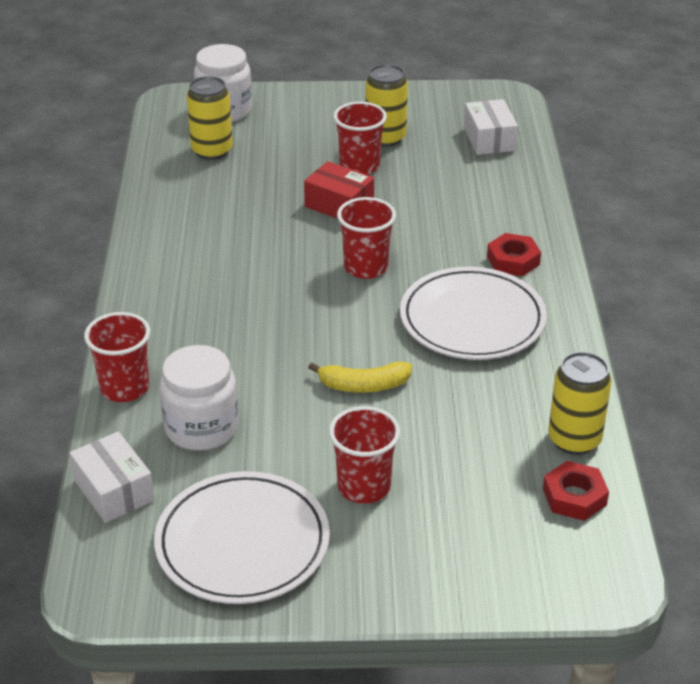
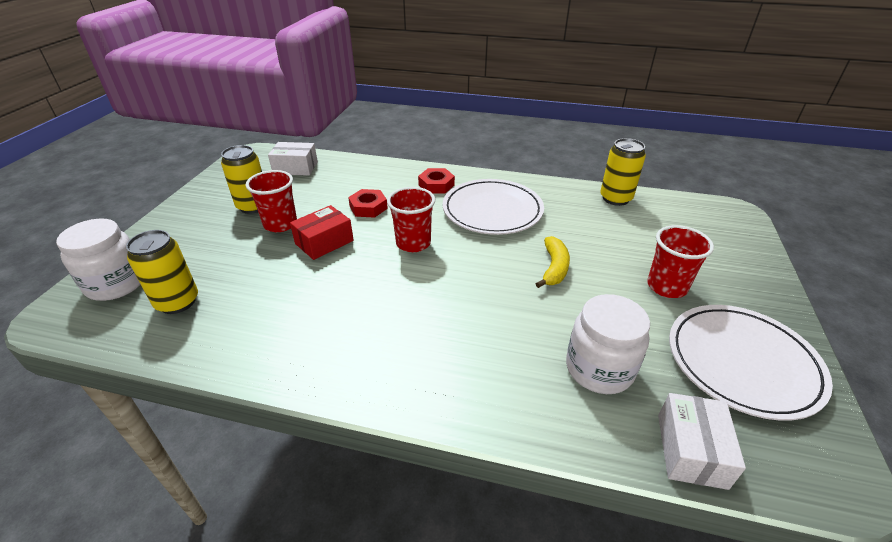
camera: 75 degrees left, 0 degrees up
(114, 490) = (691, 450): white box -> white box turned 60 degrees counterclockwise
(124, 388) = (535, 422): red cup -> none
(574, 496) = (665, 208): red nut -> red nut (368, 207)

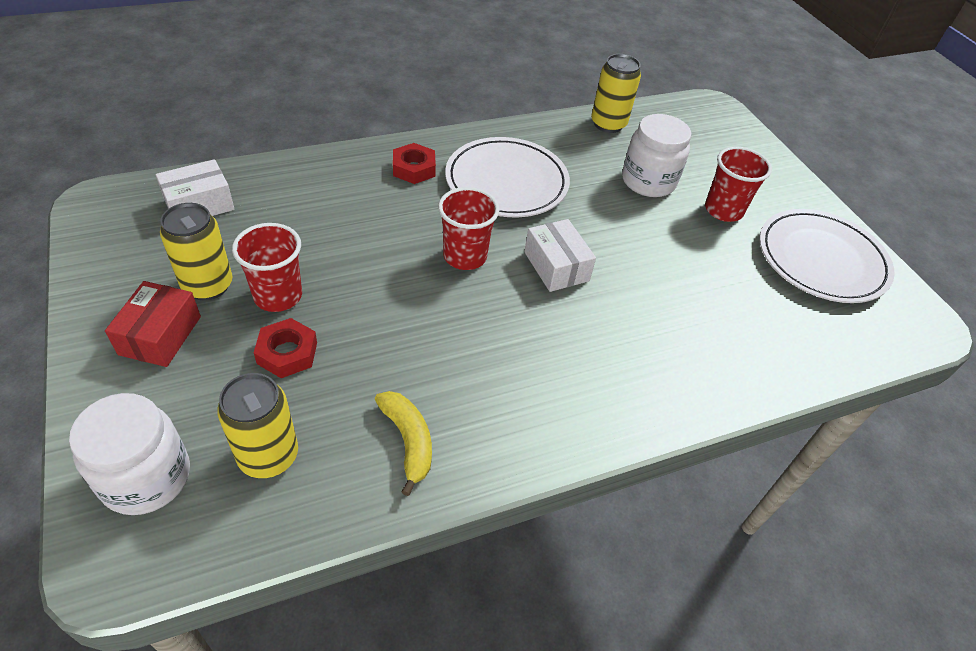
camera: 40 degrees left, 10 degrees up
(324, 242) = (363, 297): red box -> red box (160, 335)
(368, 207) = (365, 229): red nut -> red nut (287, 353)
(554, 268) = (622, 229): yellow banana -> yellow banana (408, 441)
(599, 369) = (738, 315): white jar -> white jar (648, 181)
(691, 450) = (843, 350): white box -> white box (556, 266)

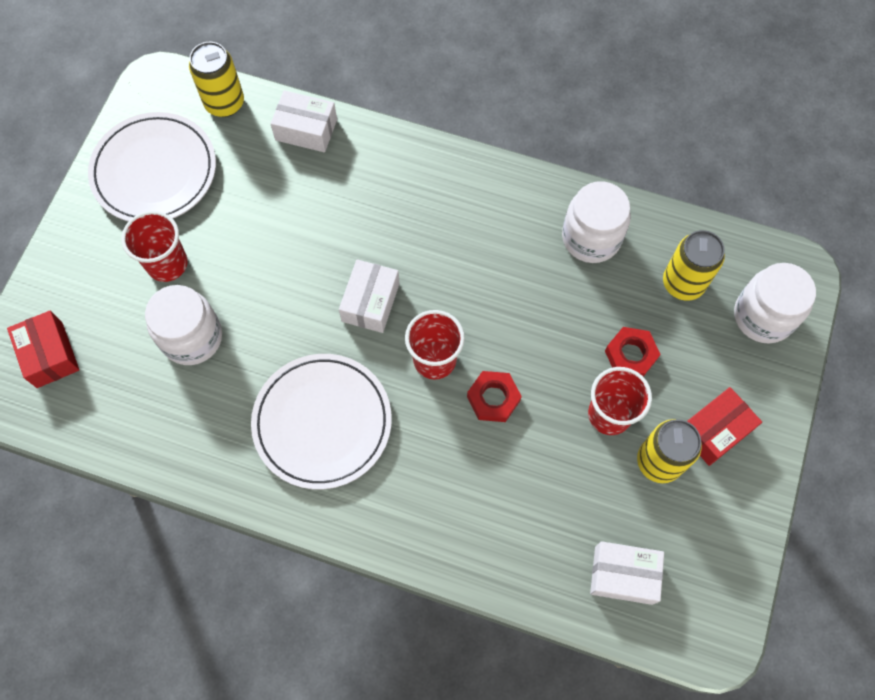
camera: 135 degrees left, 20 degrees up
(408, 441) = (591, 238): yellow banana -> white jar
(414, 168) = (393, 498): red nut -> red nut (493, 398)
(608, 124) = (139, 438): yellow can -> yellow can (224, 103)
(713, 133) = (50, 354): none -> red box
(772, 366) = (306, 130): none -> white box

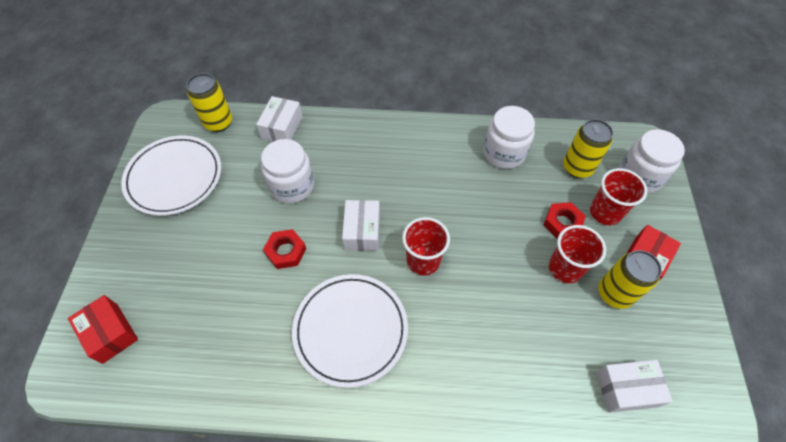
camera: 15 degrees left, 10 degrees down
(167, 264) = (197, 240): red cup -> red cup (605, 212)
(192, 337) = (228, 290): white jar -> white jar (292, 186)
(306, 130) = (282, 127): white box -> white box turned 75 degrees counterclockwise
(493, 398) = (476, 278): red nut -> red nut (286, 251)

